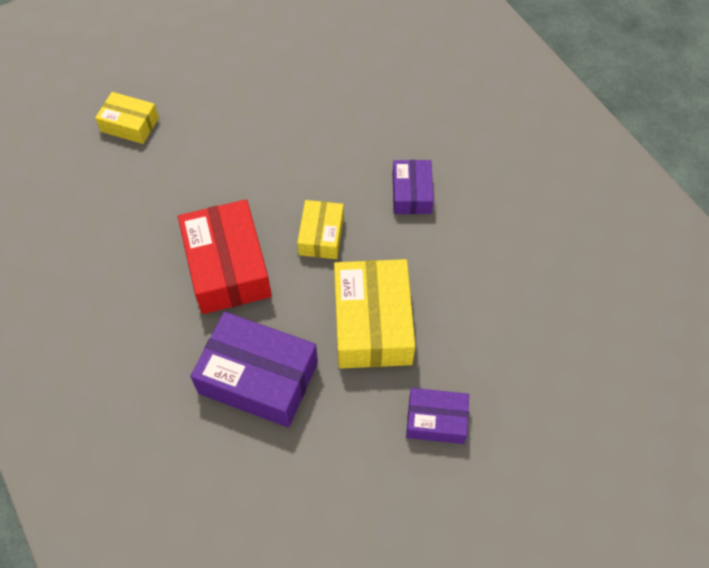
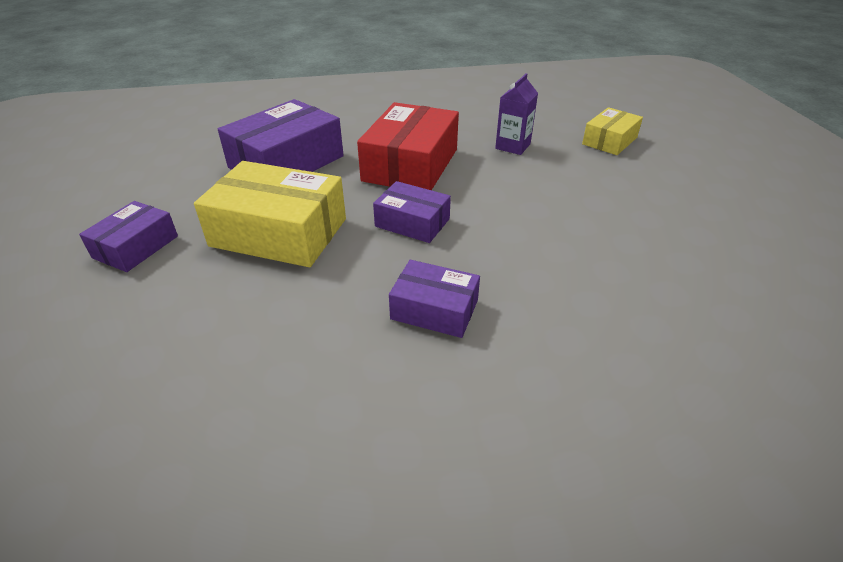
camera: 110 degrees right, 20 degrees down
(163, 195) = (513, 146): none -> purple carton
(227, 267) = (411, 165): red box -> red box turned 75 degrees counterclockwise
(321, 235) = (412, 222): yellow box -> purple box

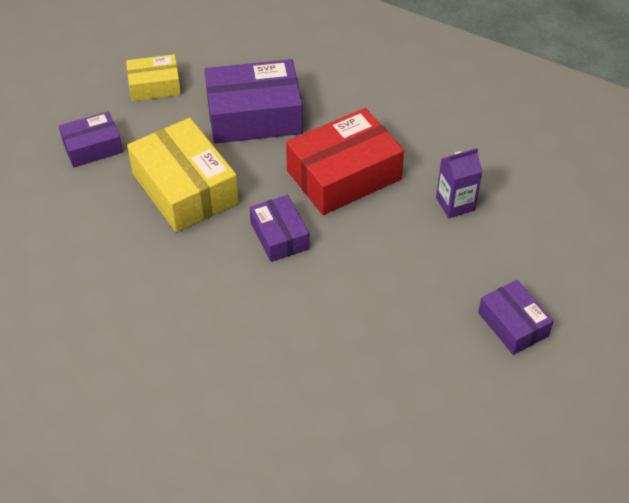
camera: 40 degrees right, 10 degrees up
(434, 309) = (215, 316): purple box -> purple box (513, 324)
(609, 141) = (555, 251): yellow box -> yellow box (154, 86)

